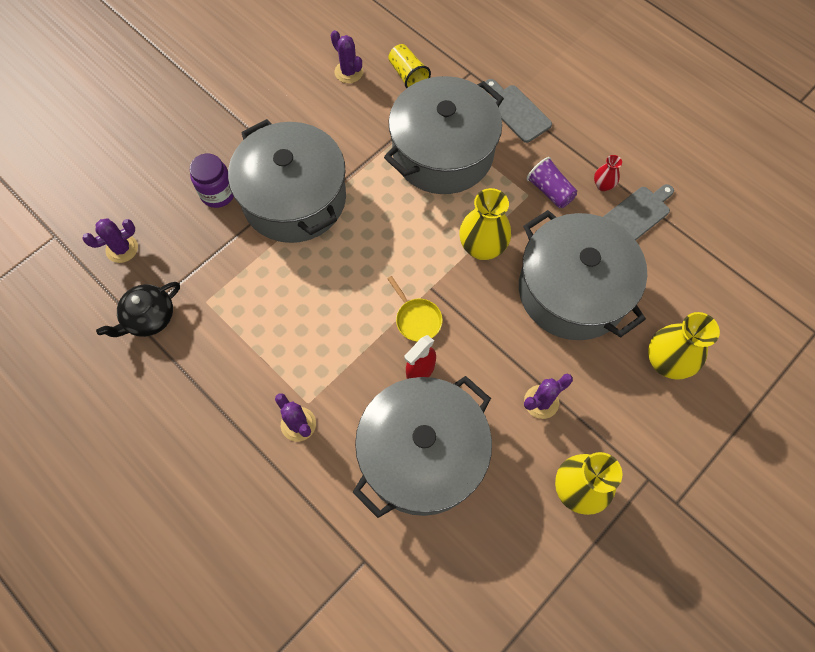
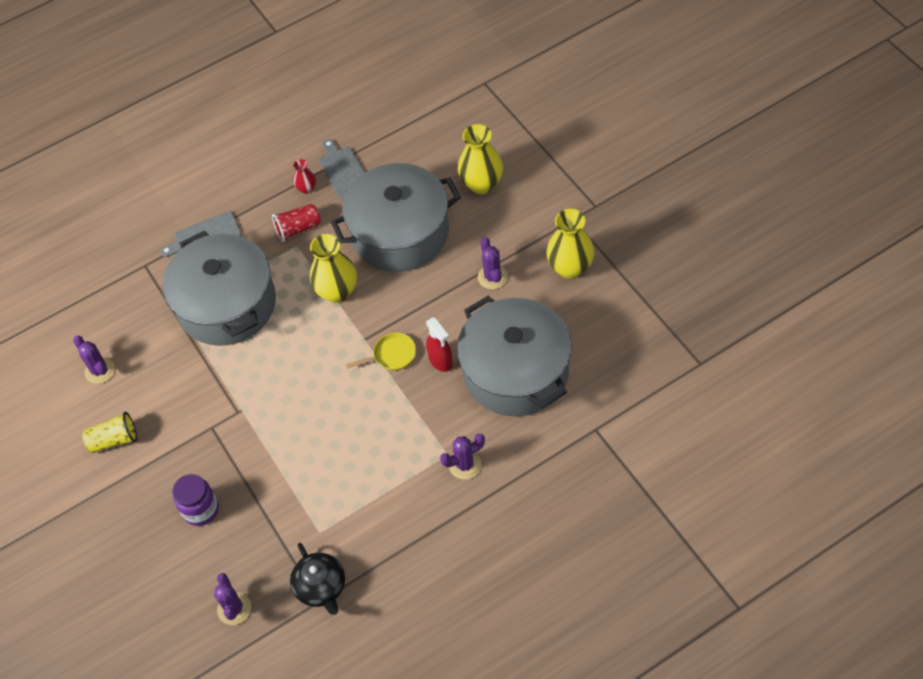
camera: 70 degrees left, 10 degrees down
(294, 199) = (232, 440): grey pot -> none
(348, 72) = (100, 370): purple cactus -> purple cactus turned 75 degrees clockwise
(408, 75) = (126, 318): yellow cup -> yellow cup (114, 440)
(550, 191) = (298, 229): purple cup -> red cup

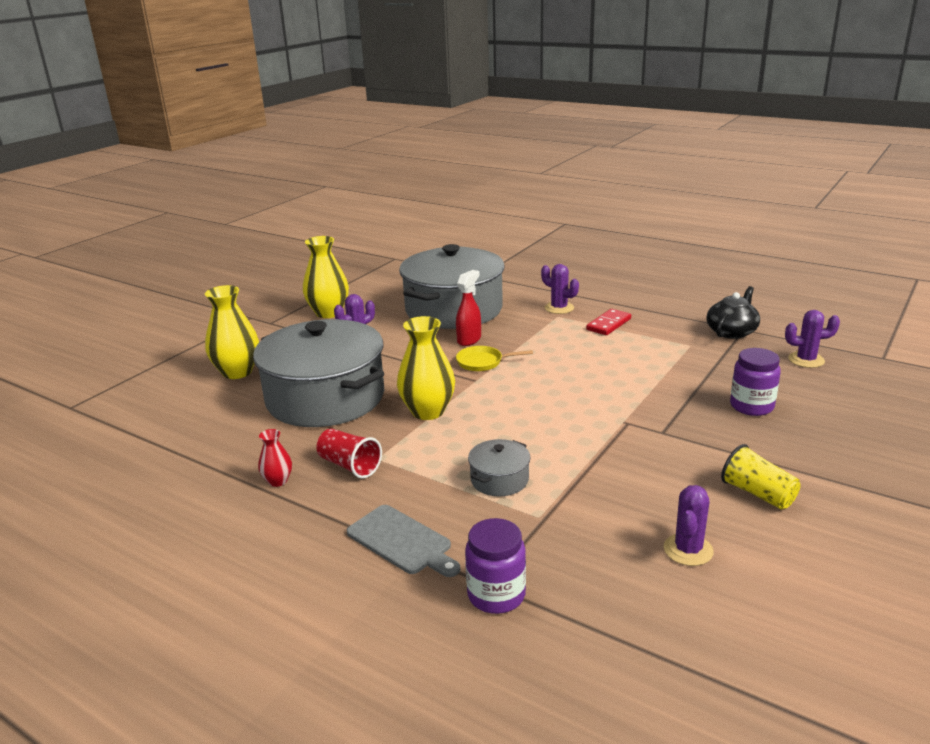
camera: 120 degrees left, 30 degrees down
(134, 266) = (496, 595): none -> purple jar
(227, 304) = (499, 480): grey pot -> grey pot, size x0.41
(234, 609) = (806, 360): purple cactus -> purple cactus turned 45 degrees clockwise
(344, 171) = (239, 461): grey cutting board -> none
(392, 355) = (482, 362): yellow pan -> yellow pan turned 45 degrees counterclockwise
(402, 489) = (608, 324): none -> red domino

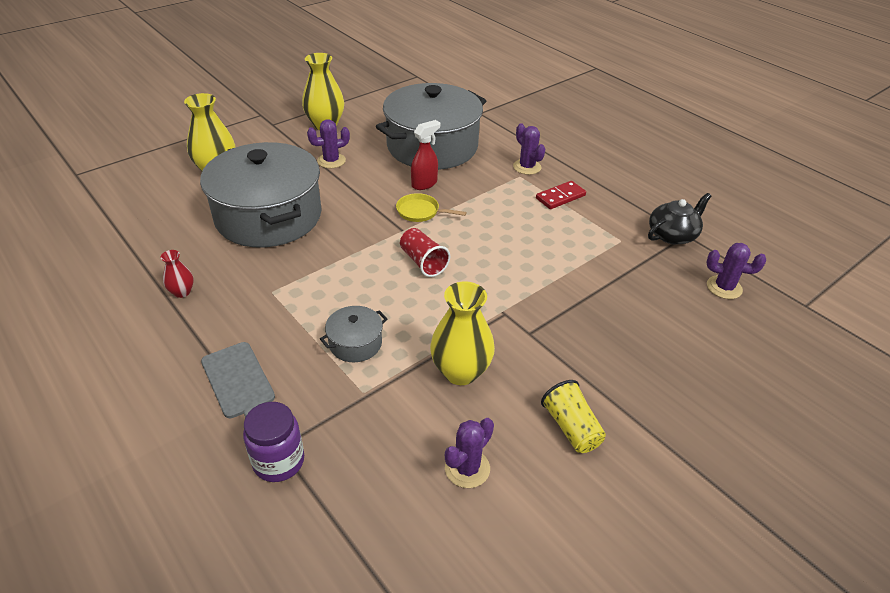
camera: 15 degrees right, 15 degrees up
(349, 466) = (245, 293): red cup -> red cup (423, 262)
(428, 411) = (341, 253): yellow vase -> yellow vase (460, 372)
(751, 406) = (632, 327): purple jar -> none

